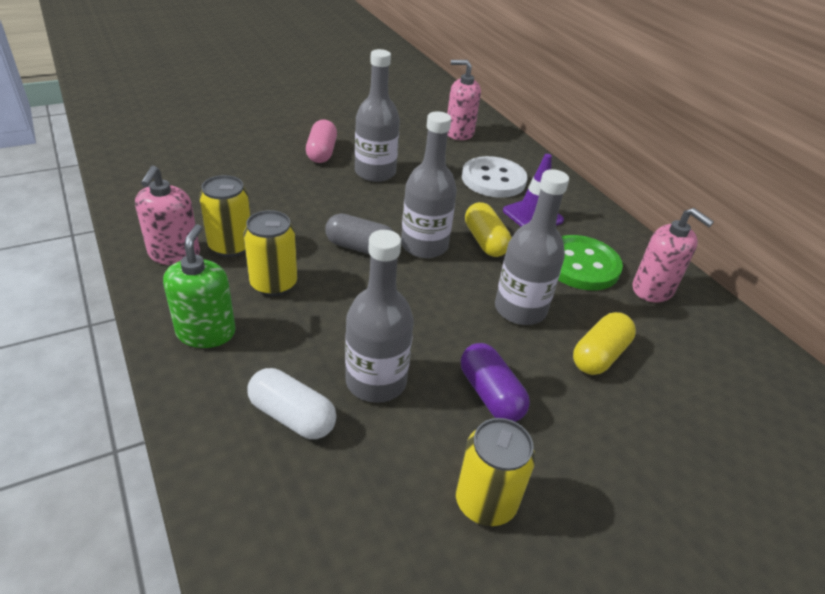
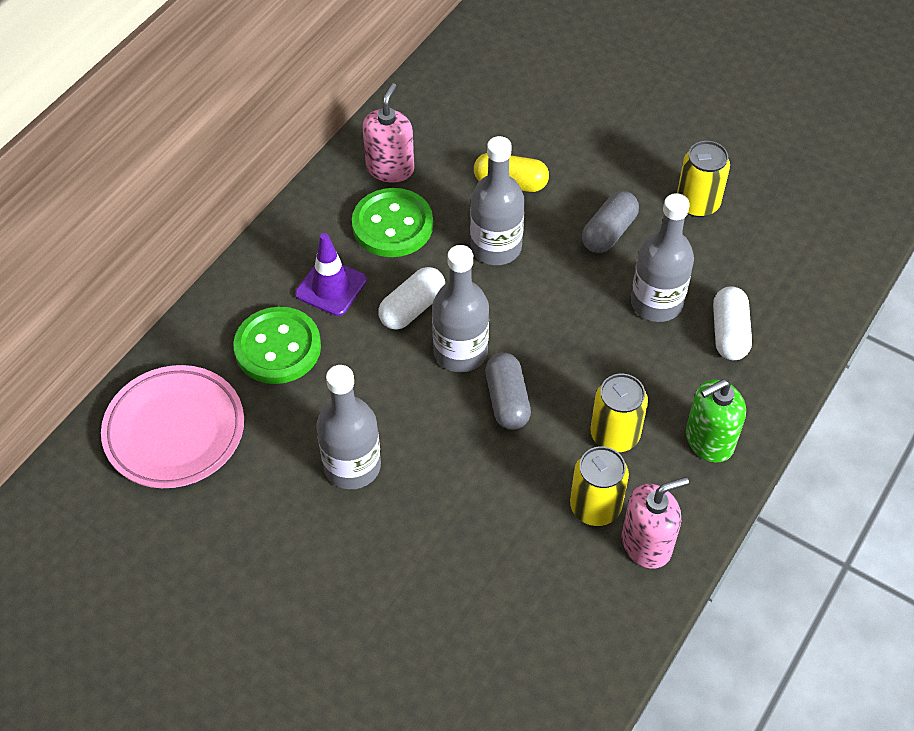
camera: 115 degrees left, 15 degrees up
(322, 152) = (347, 549): pink capsule -> none
(459, 133) = (174, 430): pink soap dispenser -> pink plate
(485, 241) = (412, 308): yellow capsule -> white capsule
(490, 394) = (609, 232): purple capsule -> grey capsule
(493, 179) = (278, 347): white button -> green button

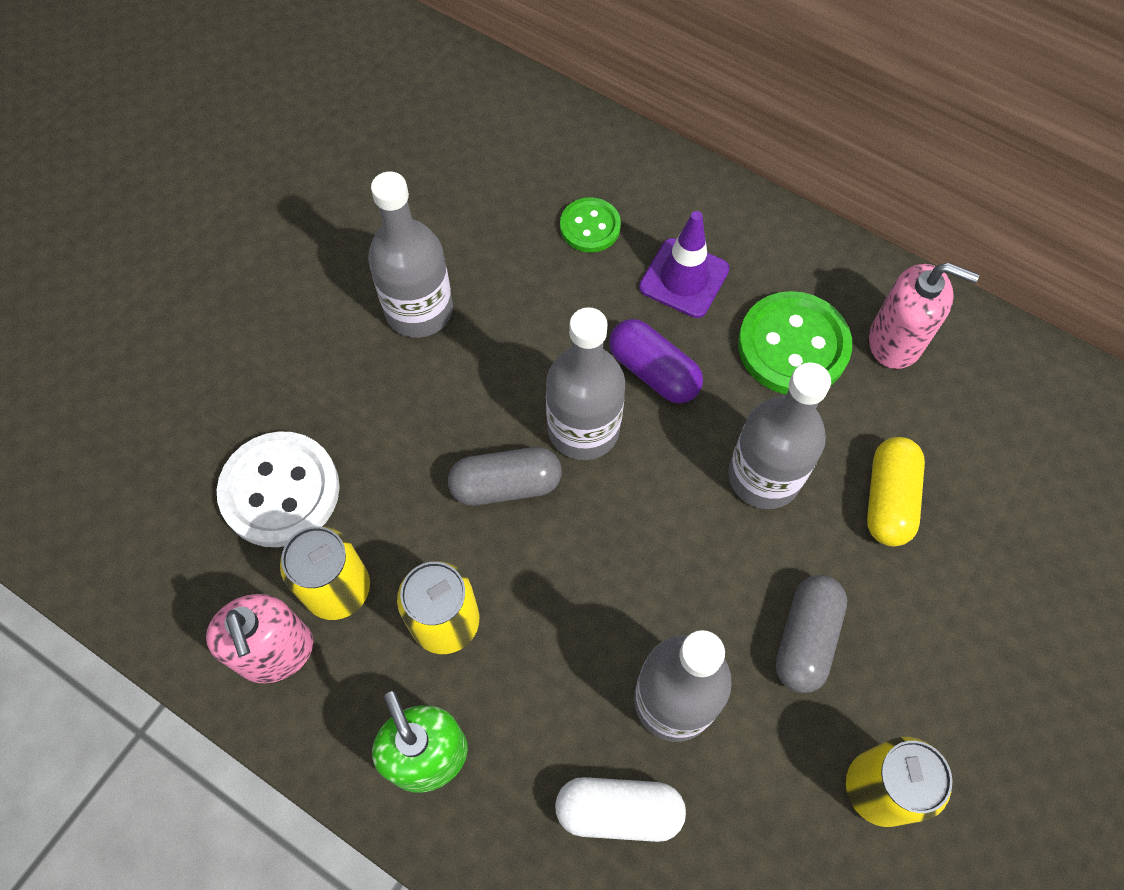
camera: 90 degrees right, 10 degrees up
(174, 430) = (477, 137): pink plate -> none
(278, 347) = (590, 227): green button -> green button, size x0.58
(412, 308) = (653, 371): white capsule -> purple capsule
(517, 554) = (280, 491): none -> white button
(609, 232) = (805, 638): grey capsule -> grey capsule turned 75 degrees clockwise

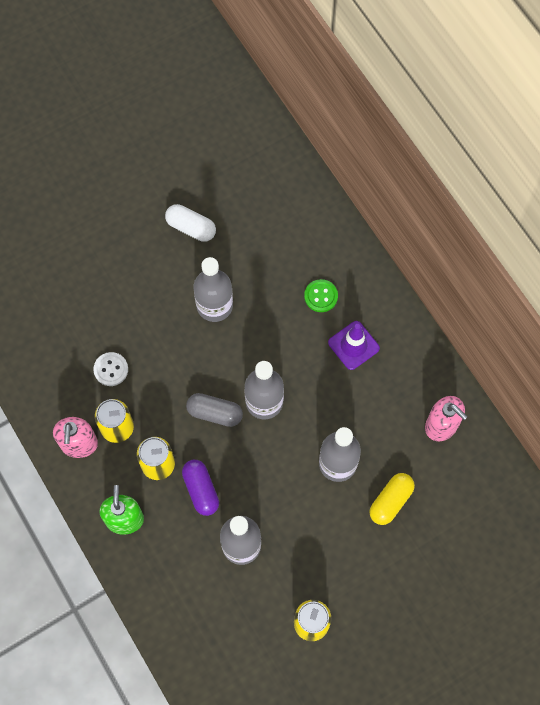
camera: 25 degrees right, 5 degrees up
(280, 491) = (111, 369): white button -> white button, size x0.58
(619, 811) = (194, 579): white capsule -> white capsule (191, 227)
(653, 371) = (312, 388): purple capsule -> purple capsule (201, 490)
(793, 346) = (388, 405): green button -> none
(805, 638) = (315, 546): grey capsule -> none

